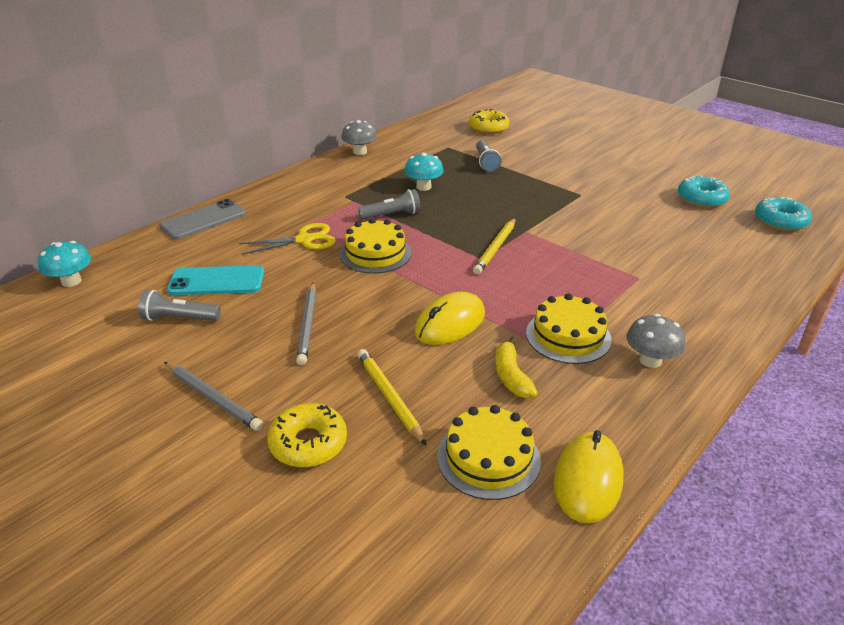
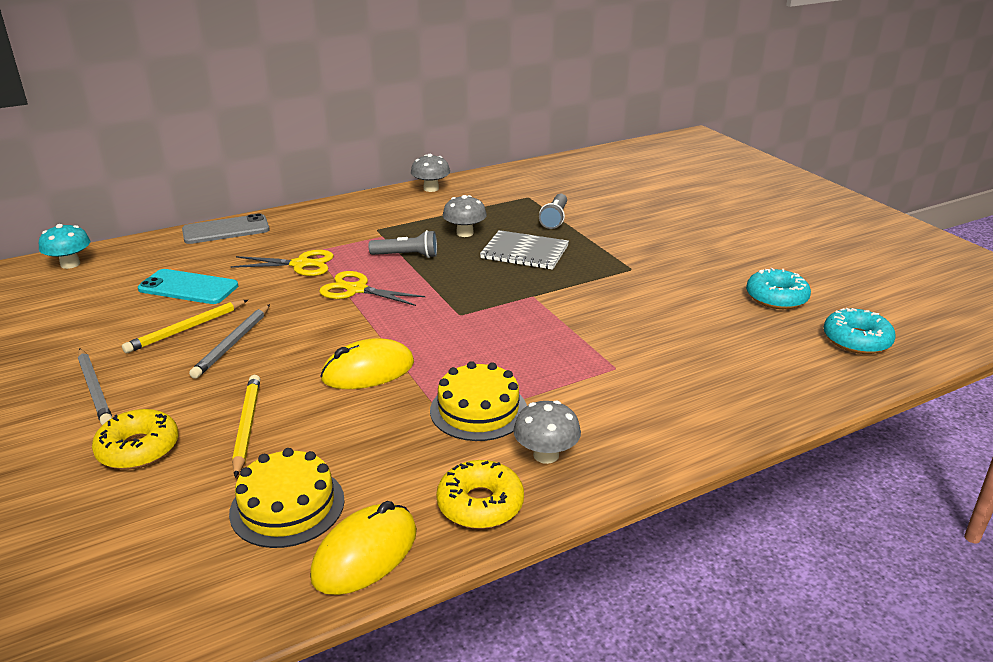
camera: 20 degrees right, 5 degrees down
(179, 318) = (128, 314): grey flashlight -> none
(375, 253) = (356, 289): yellow cake -> yellow scissors
(423, 187) = (465, 233): turquoise mushroom -> grey mushroom
(487, 195) = (524, 252): none -> grey notebook
(488, 128) = (591, 183): yellow donut -> yellow donut (480, 504)
(495, 248) = (483, 307): yellow pencil -> yellow pencil (186, 329)
(511, 376) = (382, 435): yellow banana -> none

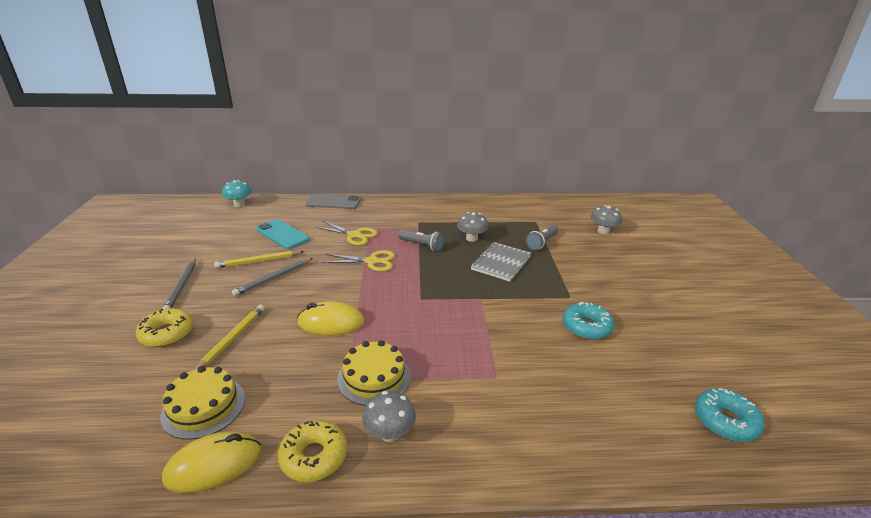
camera: 25 degrees right, 0 degrees up
(356, 289) = (372, 261): yellow scissors -> yellow scissors turned 135 degrees clockwise
(431, 189) = (475, 201): grey mushroom -> grey mushroom (603, 231)
(524, 252) = (501, 263): grey notebook -> grey notebook turned 75 degrees clockwise
(776, 297) = (675, 356): turquoise donut -> turquoise donut (586, 327)

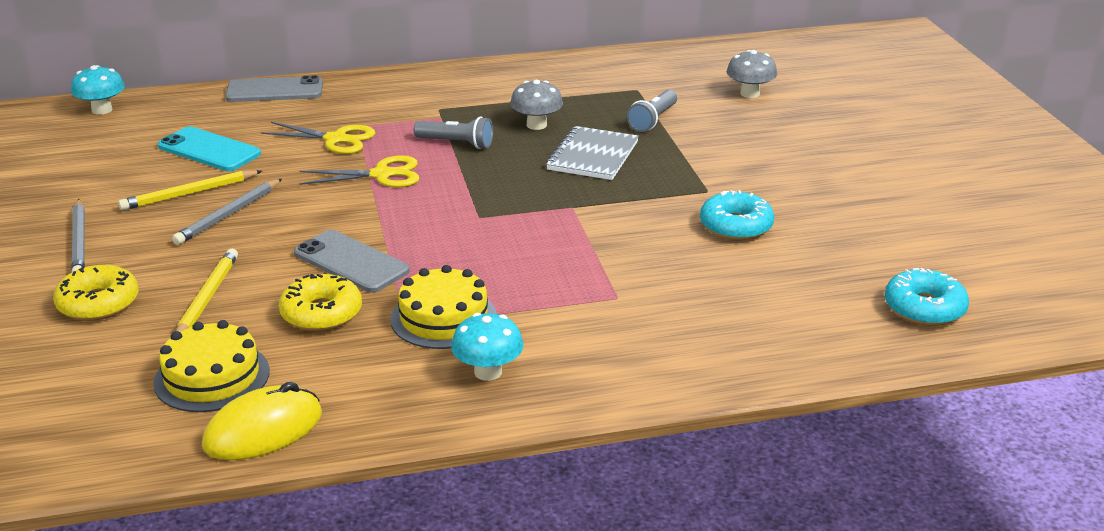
camera: 10 degrees left, 0 degrees up
(314, 457) = (395, 406): yellow donut -> yellow donut (321, 313)
(331, 323) = (351, 262): yellow mouse -> grey phone
(389, 433) = (488, 372): grey mushroom -> turquoise mushroom

